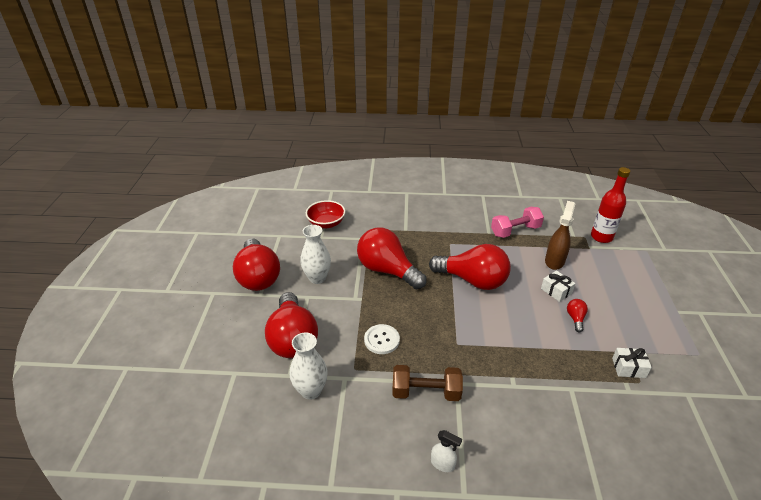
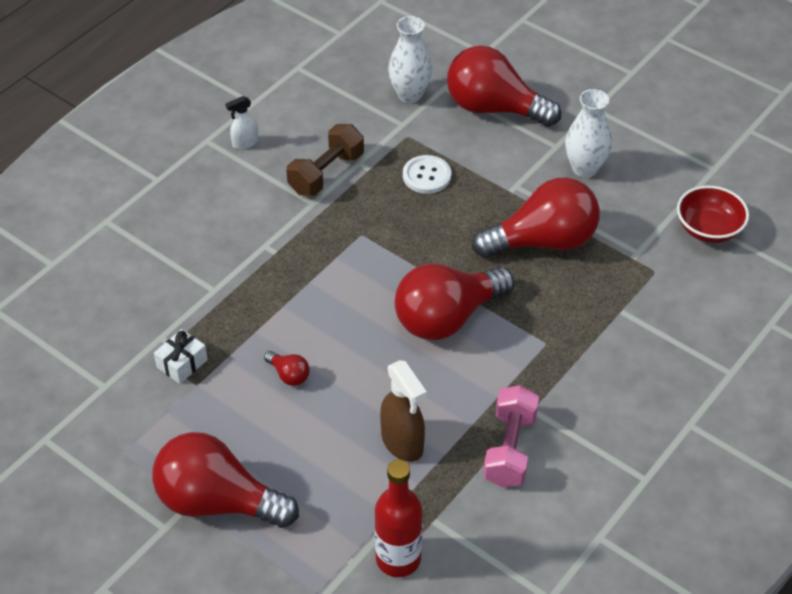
camera: 125 degrees right, 10 degrees up
(258, 277) = (632, 118): red light bulb -> red light bulb (217, 502)
(556, 291) = (348, 394): white gift -> none

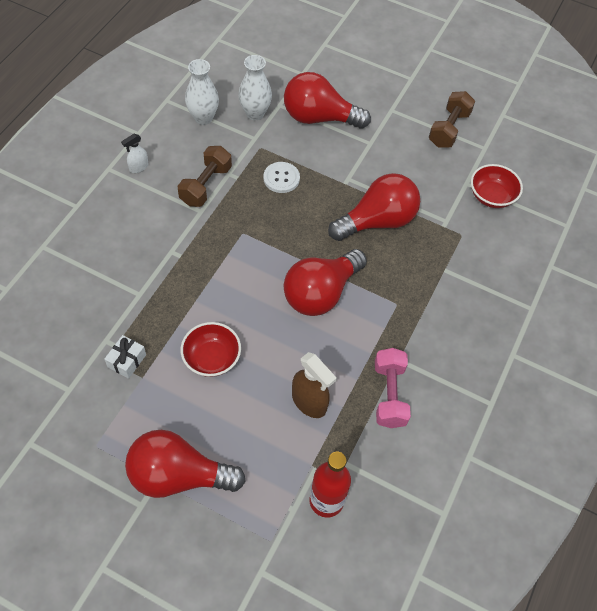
camera: 15 degrees left, 10 degrees up
(289, 375) = (212, 358): red light bulb -> red bowl
(584, 168) = (394, 158): white vase -> white vase (203, 118)
(669, 140) = (448, 129): none -> brown dumbbell

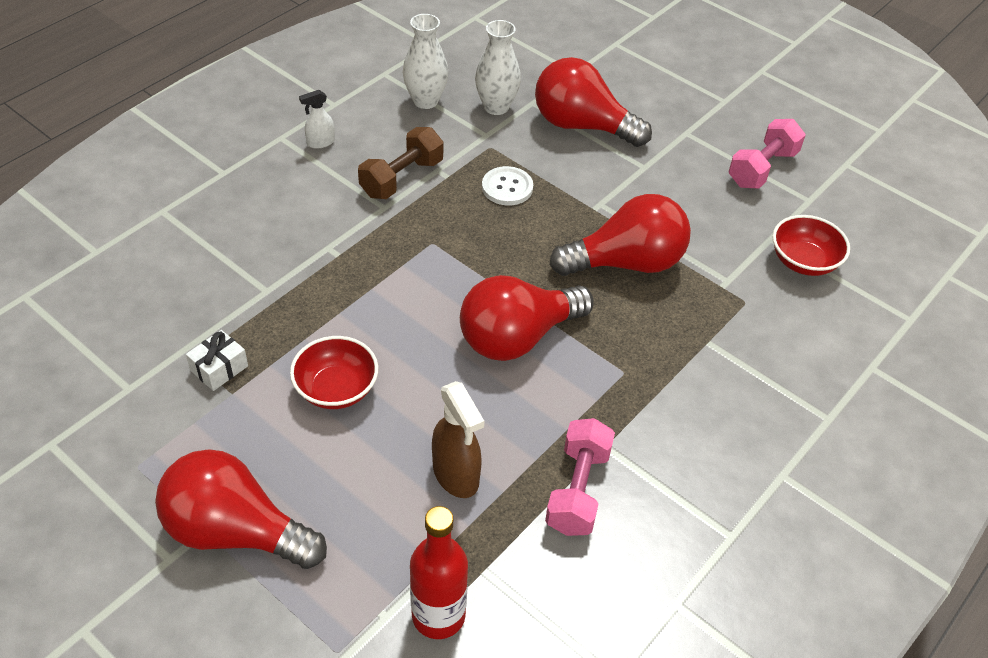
camera: 15 degrees right, 10 degrees down
(448, 129) = (762, 168): brown dumbbell -> pink dumbbell

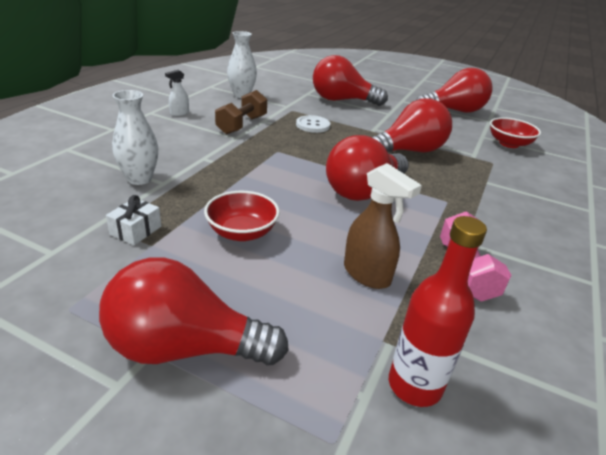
camera: 15 degrees left, 15 degrees down
(496, 107) = (286, 96): white vase -> white vase (139, 179)
(762, 168) = (454, 111): pink dumbbell -> red light bulb

